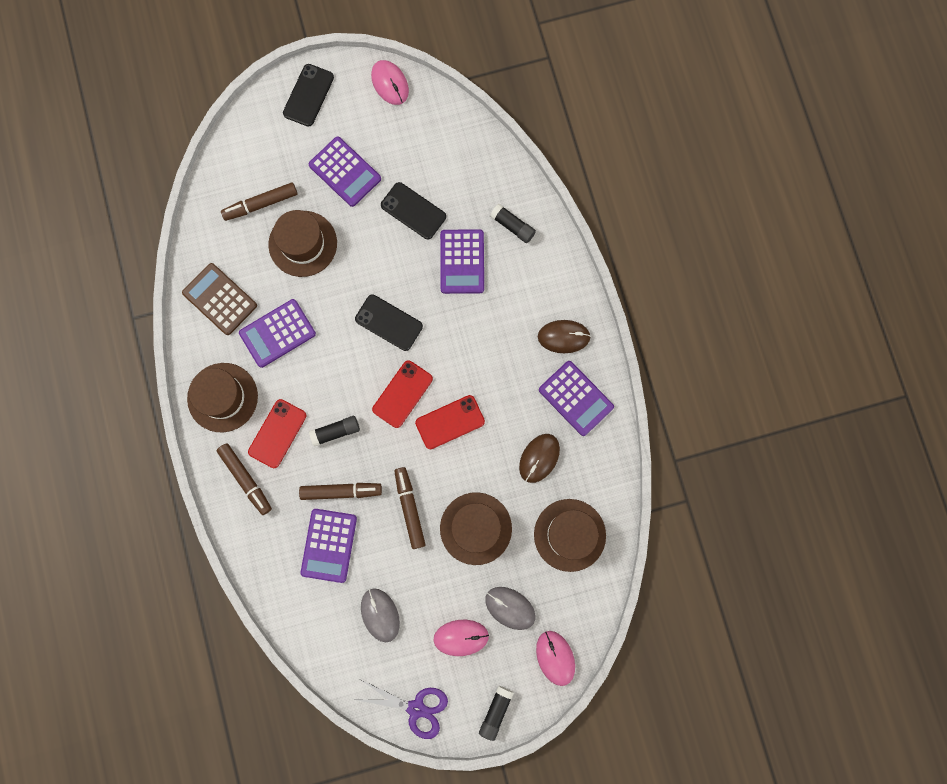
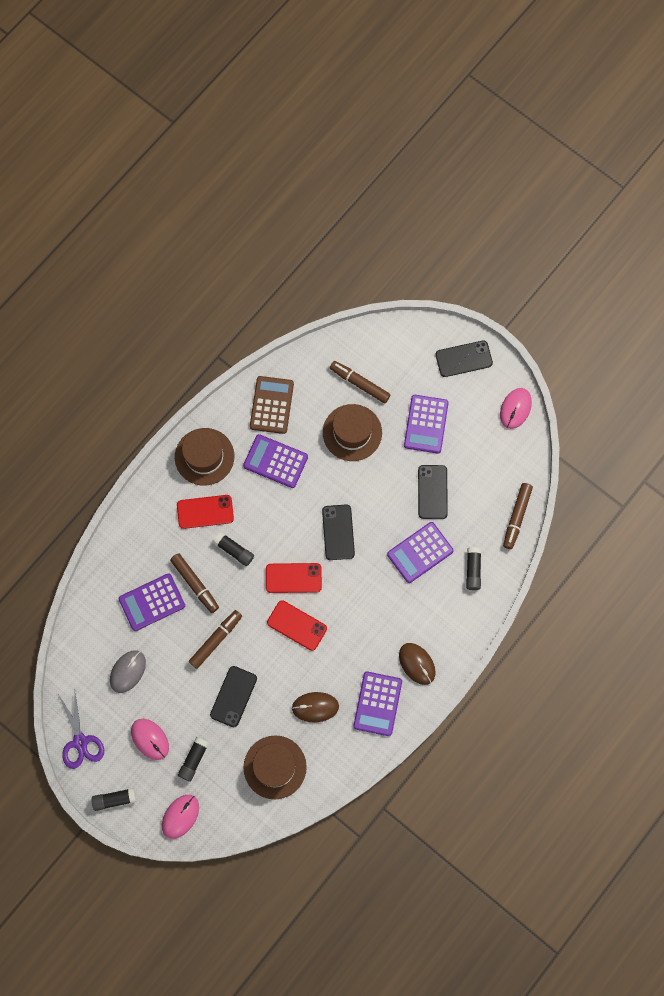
camera: 55 degrees right, 5 degrees down
(246, 479) = (158, 513): brown marker -> brown marker (516, 517)
(476, 528) = (233, 696): brown hat -> black phone
(510, 608) = (194, 760): grey mouse -> black glue stick

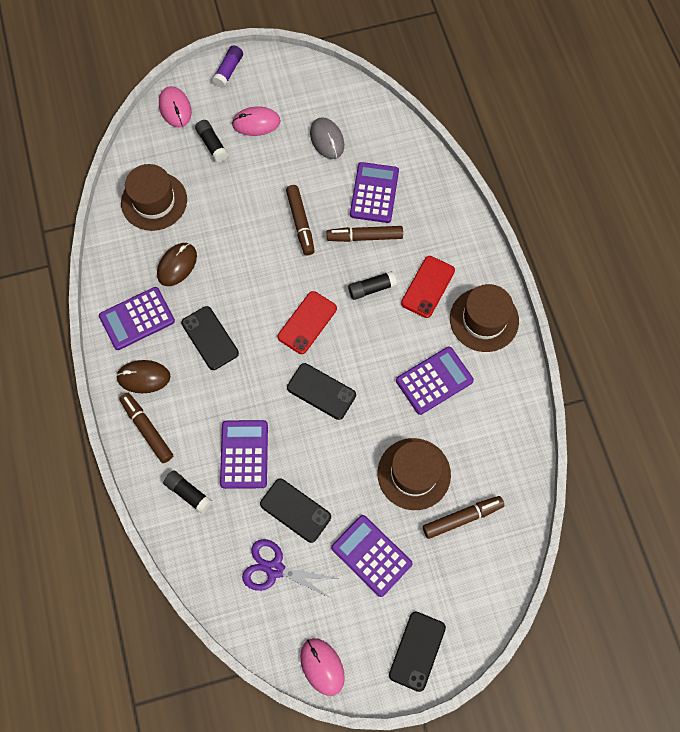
camera: 125 degrees right, 5 degrees down
(80, 741) = (295, 73): purple scissors -> purple scissors (275, 569)
(114, 799) = (228, 71): black glue stick -> purple glue stick
(233, 696) = (240, 206): black phone -> black phone (210, 338)
(272, 405) = (496, 415): brown calculator -> none
(297, 625) = (261, 297): red phone -> none
(377, 703) = (137, 318): purple calculator -> purple calculator turned 75 degrees counterclockwise
(516, 517) = (207, 577): brown marker -> brown marker (147, 429)

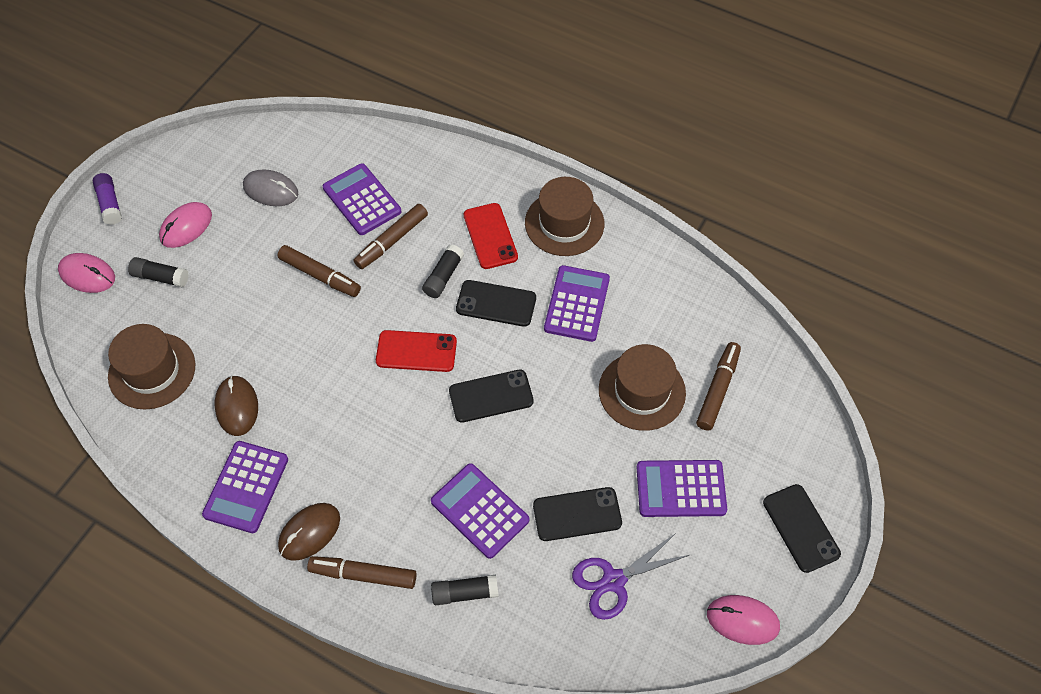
camera: 45 degrees left, 10 degrees down
(210, 338) = (338, 441): black phone -> black phone (496, 303)
(307, 322) = (416, 351): red phone -> red phone turned 75 degrees counterclockwise

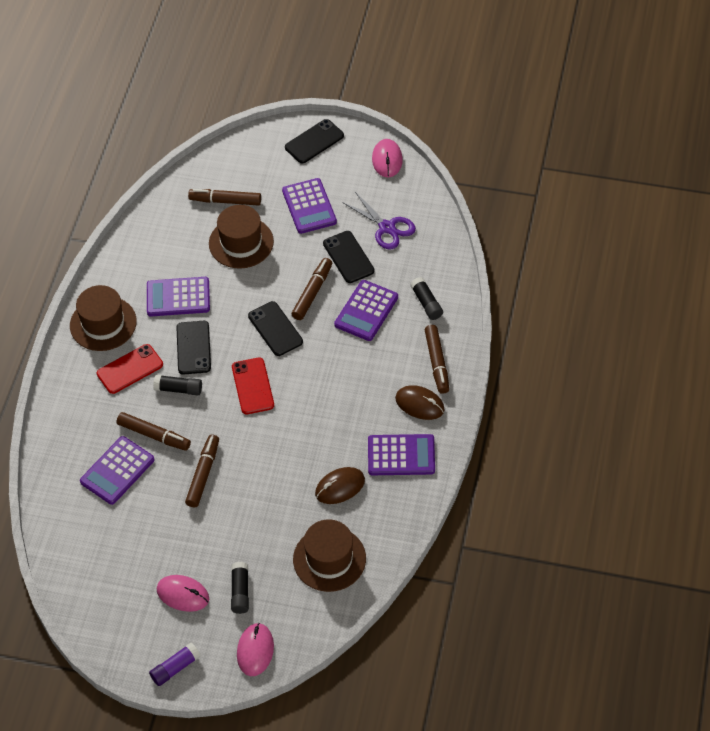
camera: 105 degrees left, 5 degrees down
(271, 190) = (125, 544): grey mouse -> none
(532, 454) = (312, 292): none -> brown marker

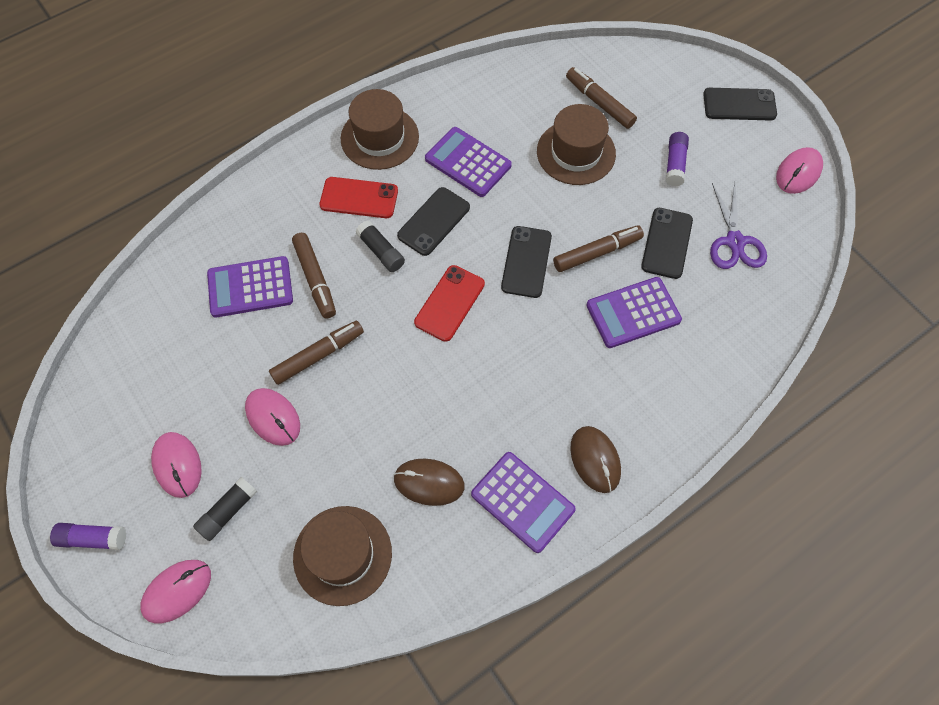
camera: 40 degrees right, 10 degrees up
(212, 526) = (273, 417): none -> pink mouse
(309, 206) = (675, 164): purple calculator -> purple glue stick
(426, 303) = (704, 353): black glue stick -> none
(437, 362) = (655, 428): brown marker -> none

